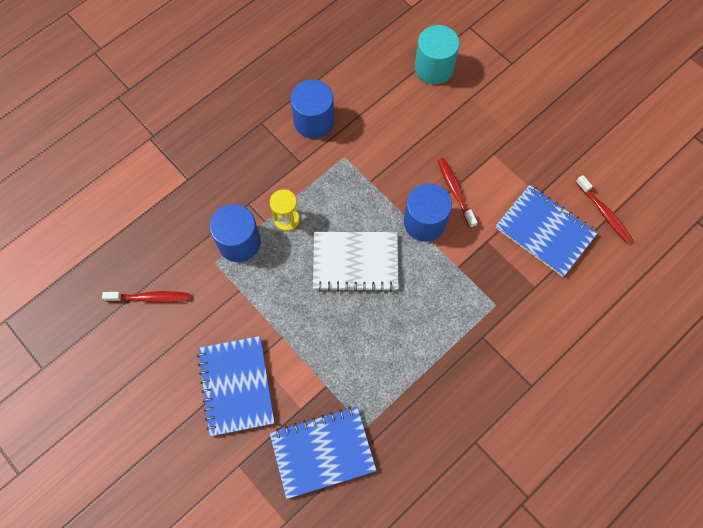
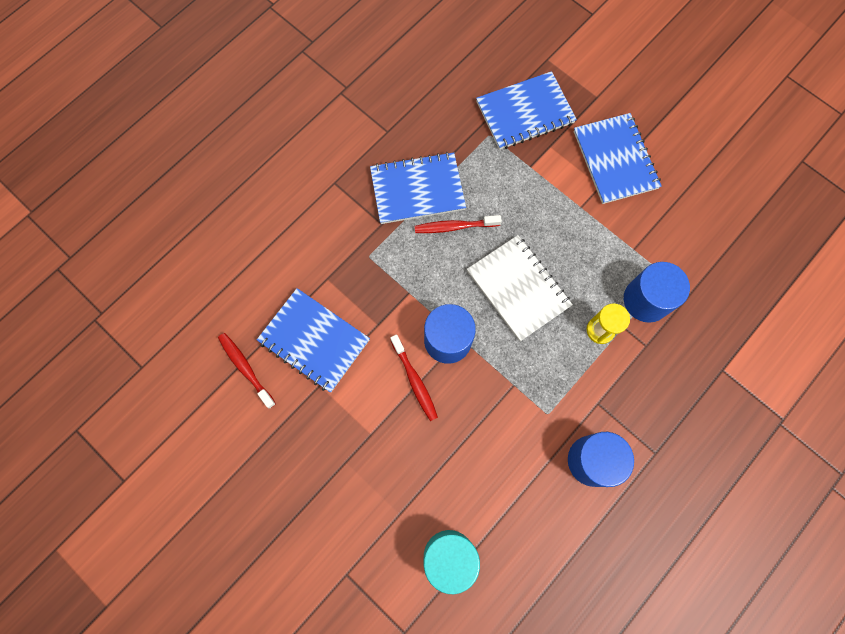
camera: 175 degrees right, 5 degrees up
(150, 298) = (722, 234): red toothbrush -> red toothbrush (454, 227)
(355, 262) = (518, 288): white notebook -> white notebook turned 60 degrees clockwise
(445, 370) = (417, 190): none -> blue notebook

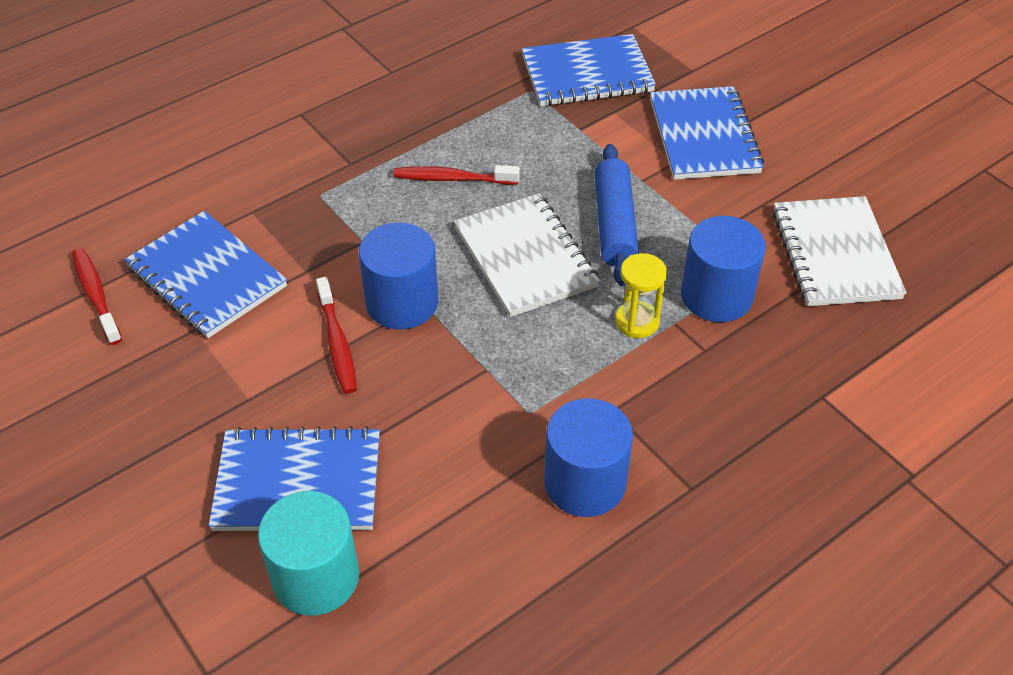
camera: 10 degrees right, 25 degrees down
(417, 190) = (412, 134): blue notebook -> blue notebook (298, 483)
(570, 249) = (614, 224): none -> blue rolling pin
(716, 252) = (835, 254): none -> white notebook

